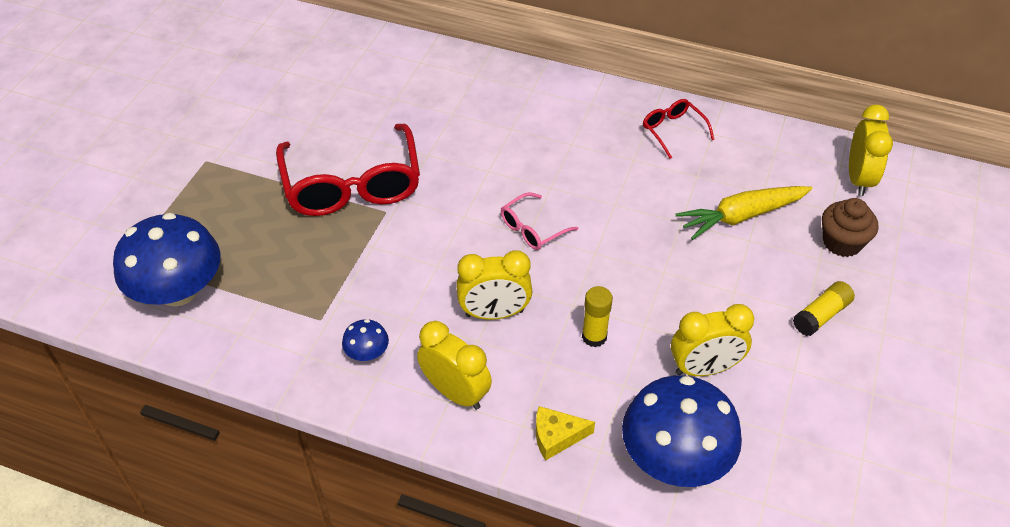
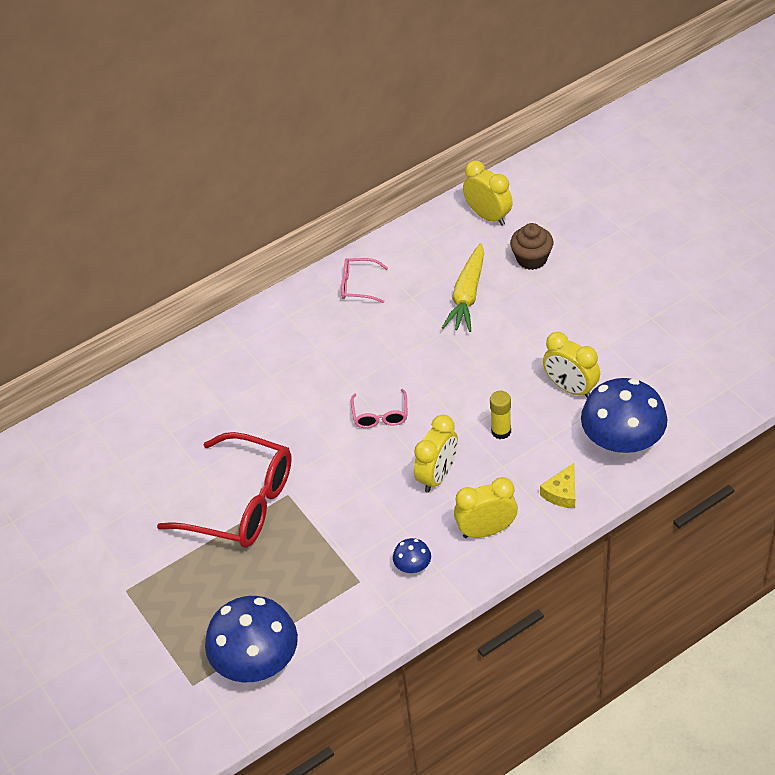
camera: 50 degrees left, 0 degrees up
(673, 131) = (358, 285): red glasses -> pink glasses
(704, 368) = (570, 388): yellow clock -> yellow clock turned 105 degrees clockwise
(821, 315) = (578, 306): yellow glue stick -> none

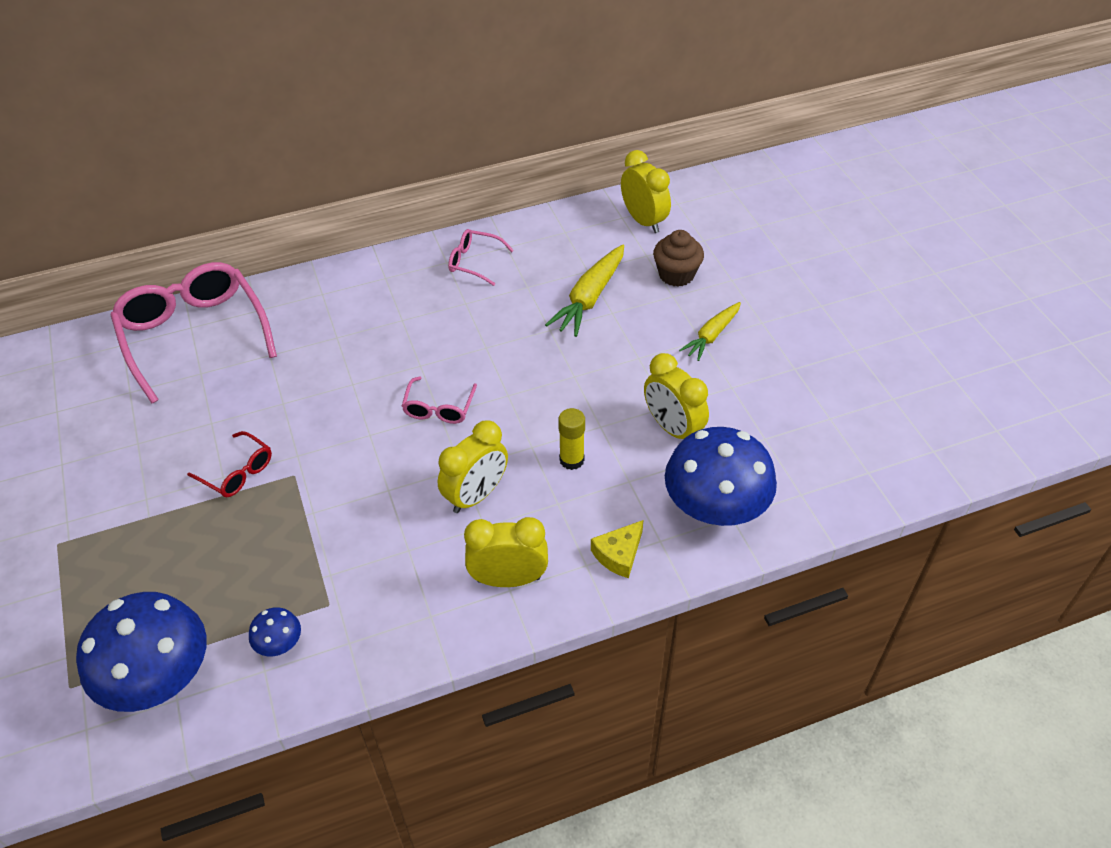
camera: 10 degrees right, 0 degrees up
(149, 402) = (194, 335): none -> pink glasses
(241, 503) = (237, 472): red glasses -> red glasses, size x0.47
(412, 566) = (401, 601): blue mushroom -> blue mushroom (279, 643)
(577, 305) = (711, 336): none -> yellow carrot

